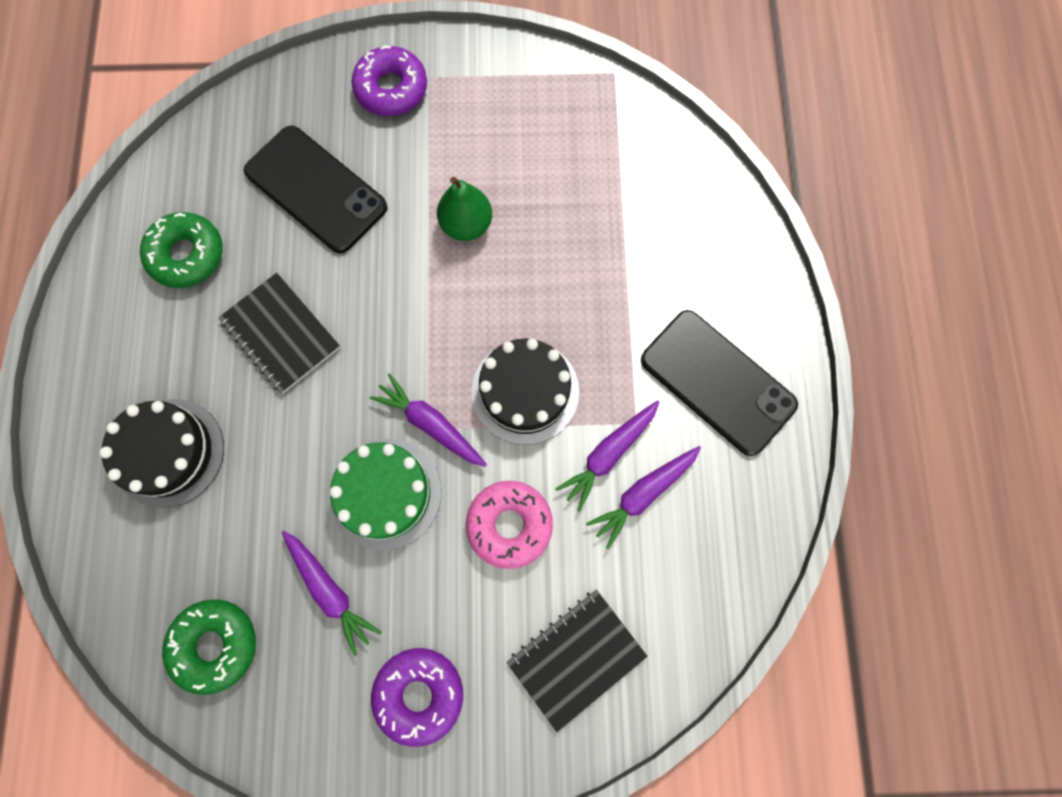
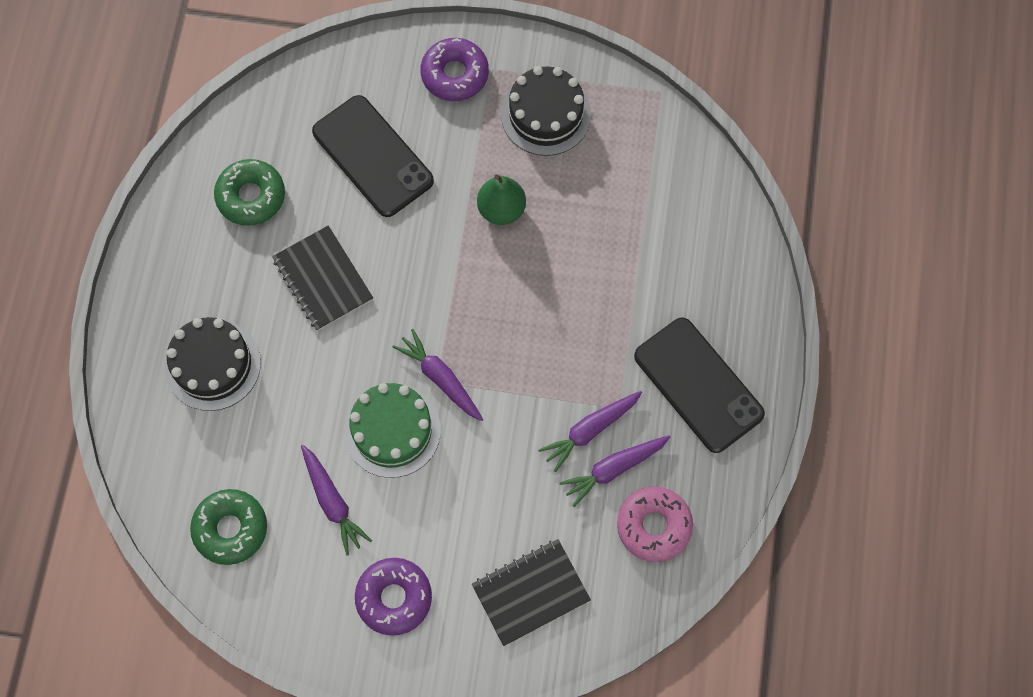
camera: 10 degrees right, 5 degrees down
(509, 525) = (494, 474): pink donut -> pink donut (653, 526)
(525, 391) = (527, 364): black cake -> black cake (546, 114)

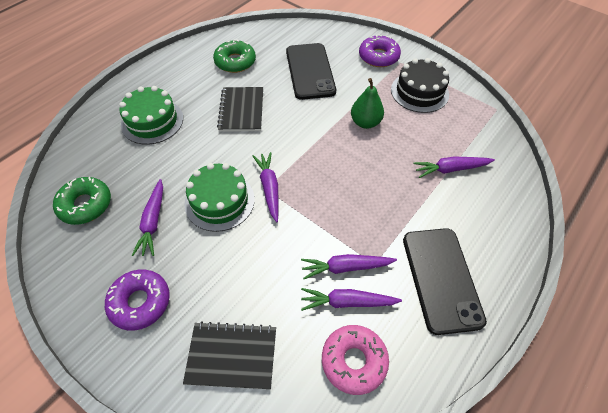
camera: 30 degrees right, 15 degrees down
(213, 365) = (152, 121): black cake -> green cake
(644, 227) = (450, 169): none -> purple carrot

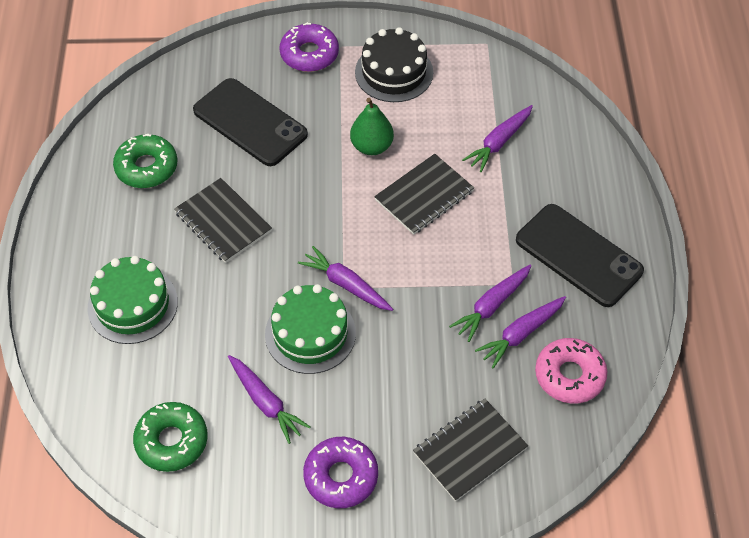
camera: 40 degrees left, 0 degrees up
(369, 169) = (424, 196): none -> black notebook

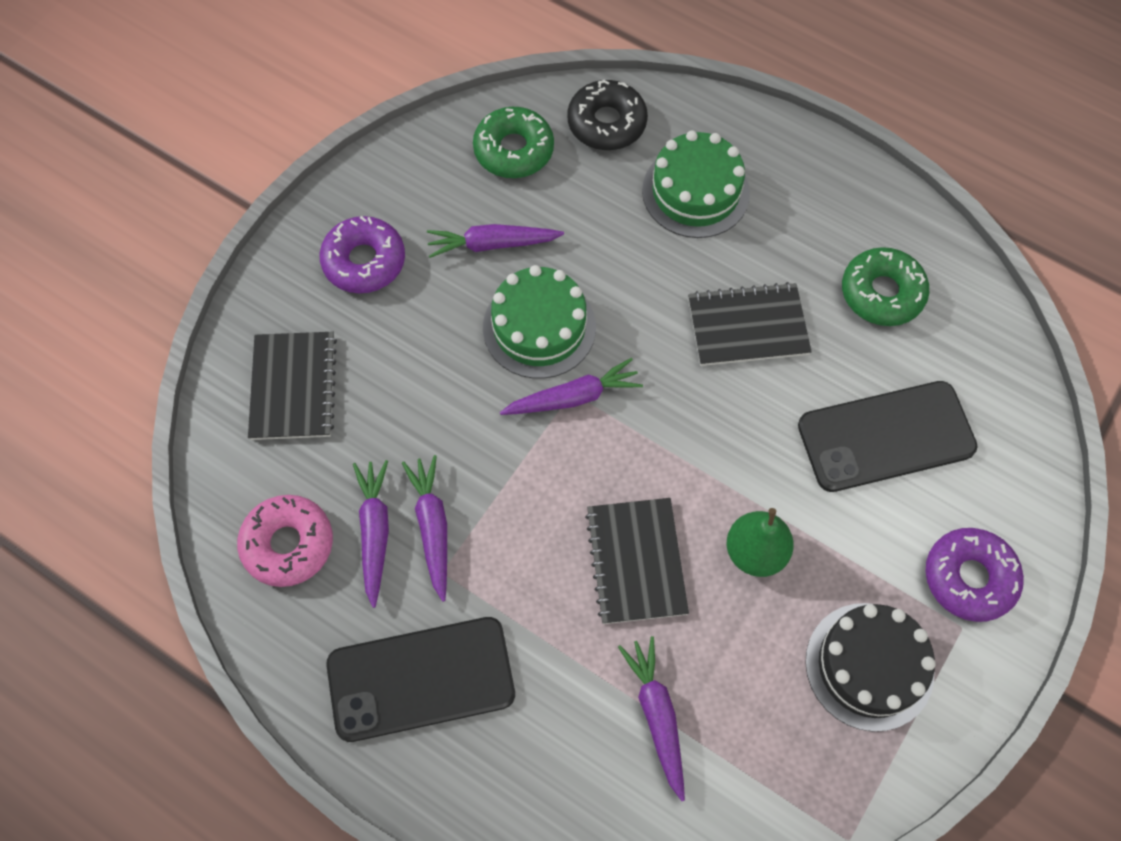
camera: 125 degrees right, 10 degrees up
(105, 394) = (606, 123): none -> black donut

